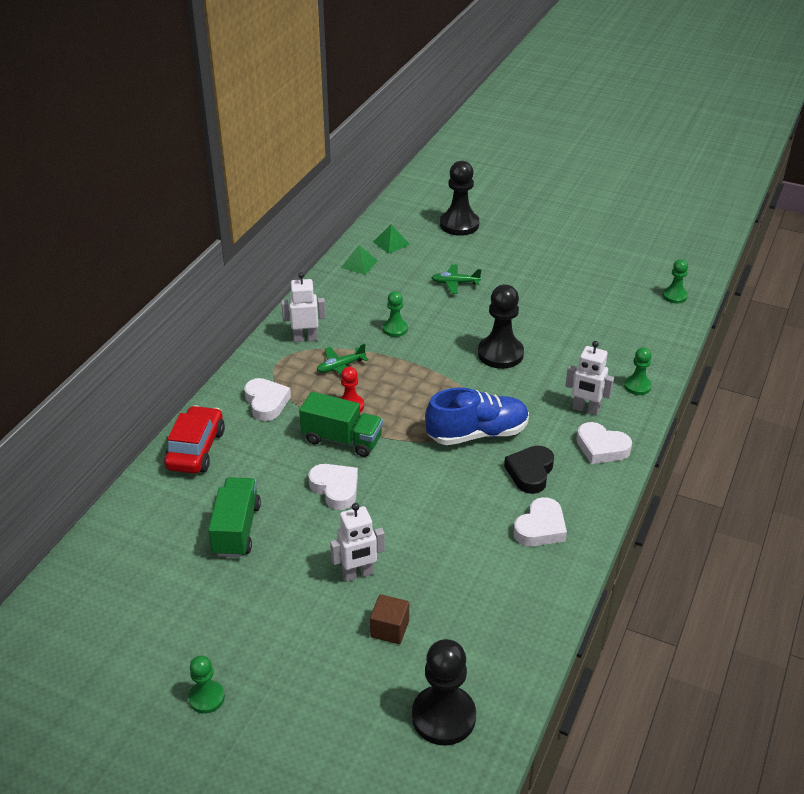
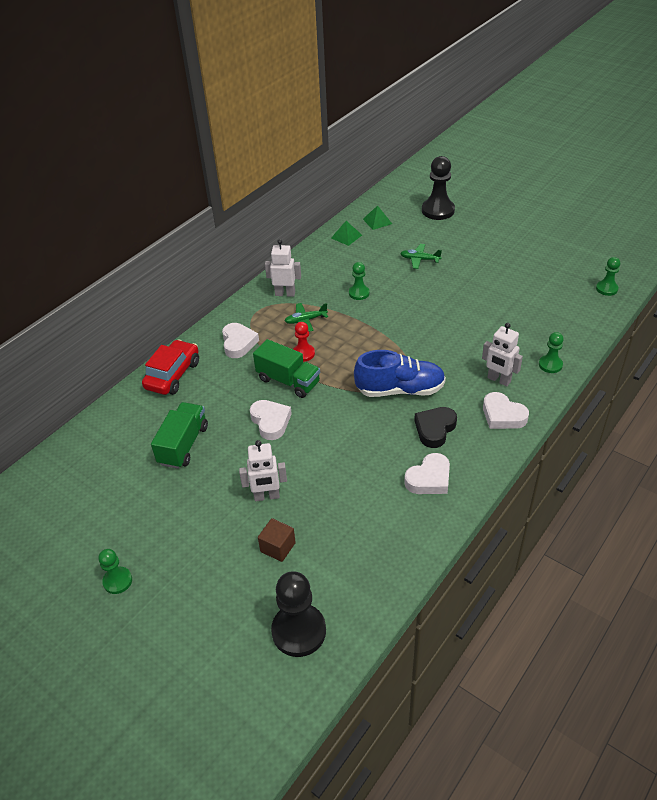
camera: 15 degrees right, 5 degrees up
(500, 354) = (439, 323): black pawn -> none

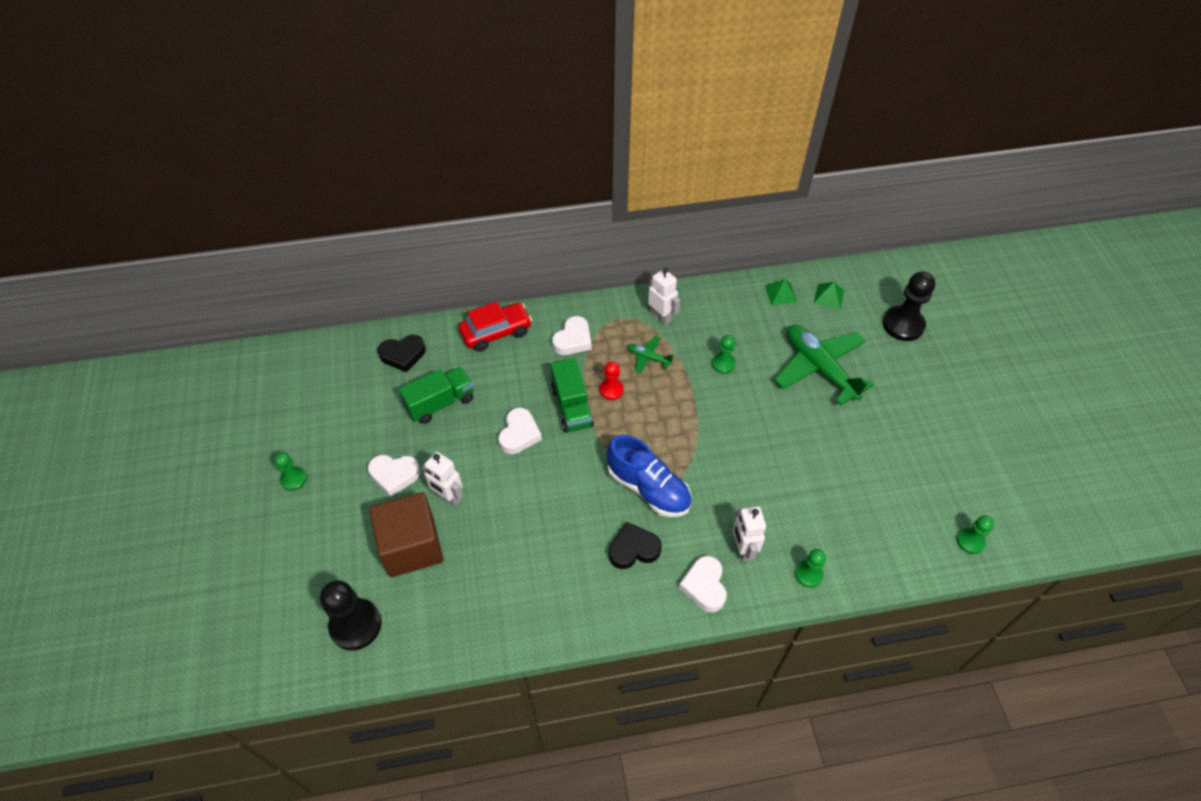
camera: 40 degrees right, 10 degrees up
(111, 436) = (403, 355): none -> black heart
(278, 547) = (411, 546): brown cube -> brown cube, size x2.12
(419, 259) = (819, 368): green plane -> green plane, size x2.15
(429, 479) = (577, 589): white heart -> white heart (394, 475)

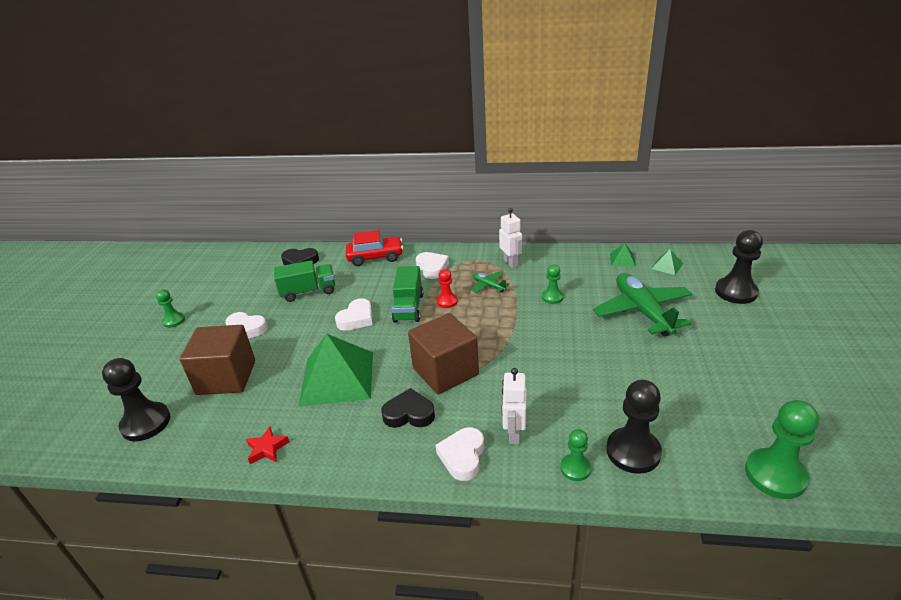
camera: 20 degrees right, 20 degrees down
(448, 497) = (276, 350): white robot -> none
(508, 623) = (267, 448): none -> red star
(537, 520) = (337, 378): none -> green pyramid
(573, 340) = (432, 268): white heart -> white heart turned 75 degrees counterclockwise
(648, 488) = (445, 371): blue shoe -> brown cube
(852, 545) = (633, 452): none -> black pawn
(970, 541) = (775, 475): green pawn -> green pawn, size x1.78

